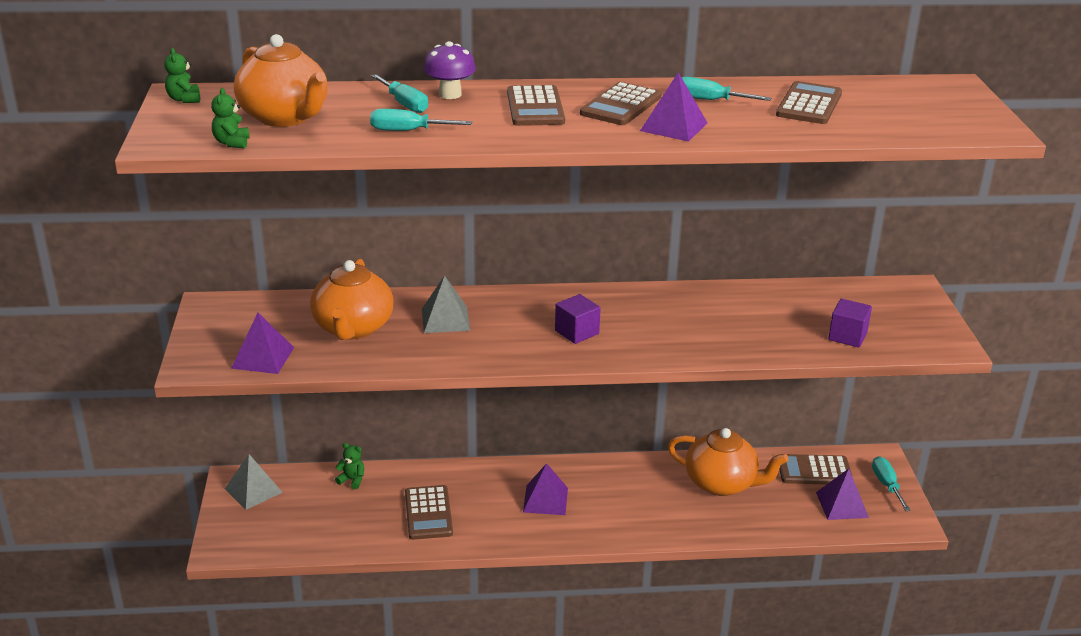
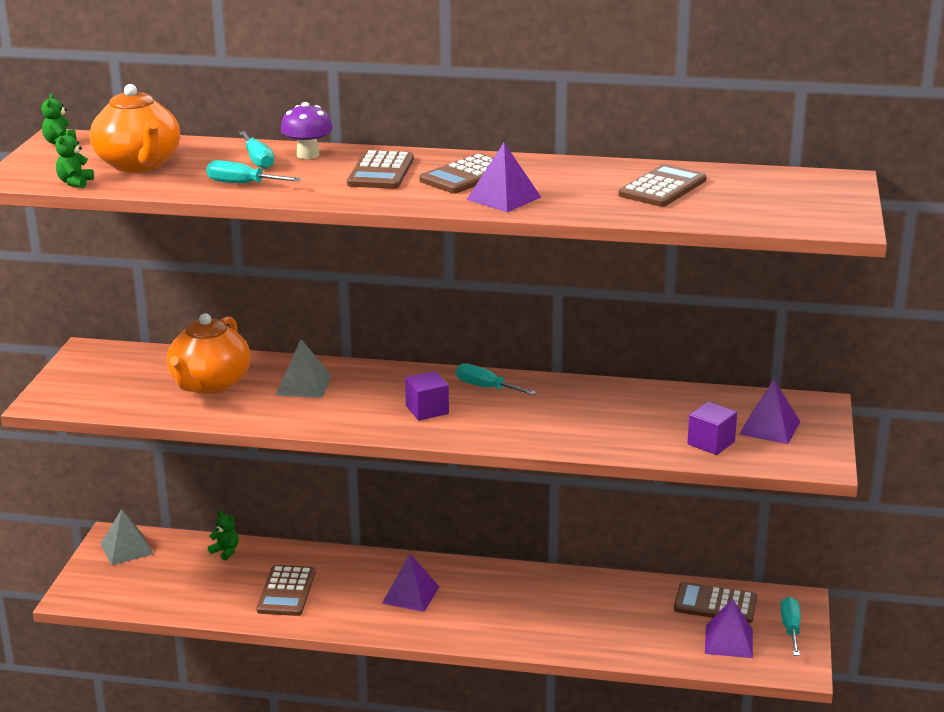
camera: 15 degrees right, 5 degrees down
(263, 357) = (111, 401): purple pyramid -> purple pyramid (769, 428)
(710, 100) = (562, 177): turquoise screwdriver -> turquoise screwdriver (486, 387)
(722, 483) = (606, 603): orange teapot -> none

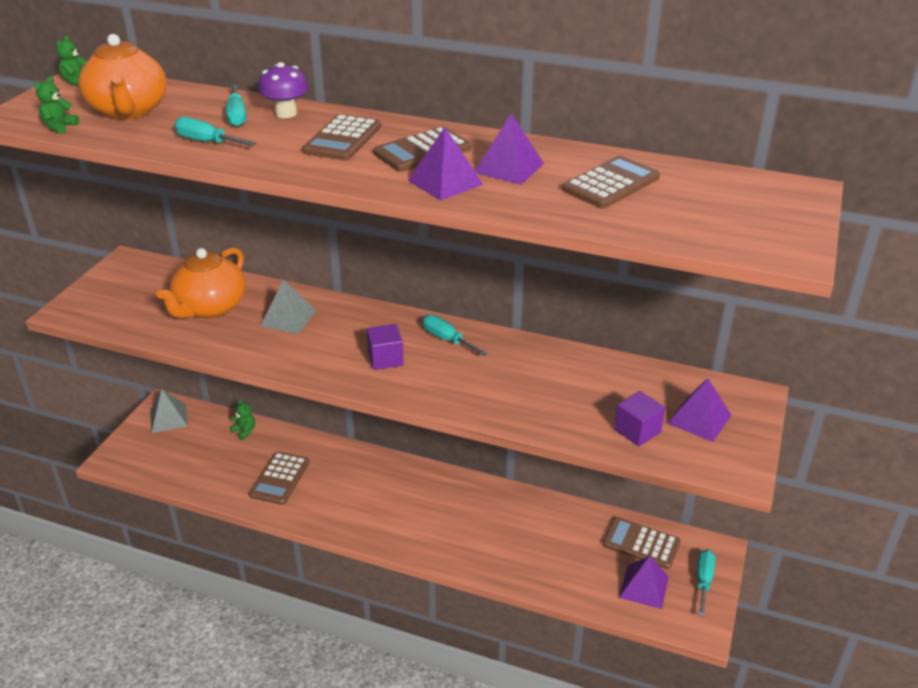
camera: 10 degrees right, 10 degrees up
(411, 595) = (380, 496): purple pyramid -> purple pyramid (509, 168)

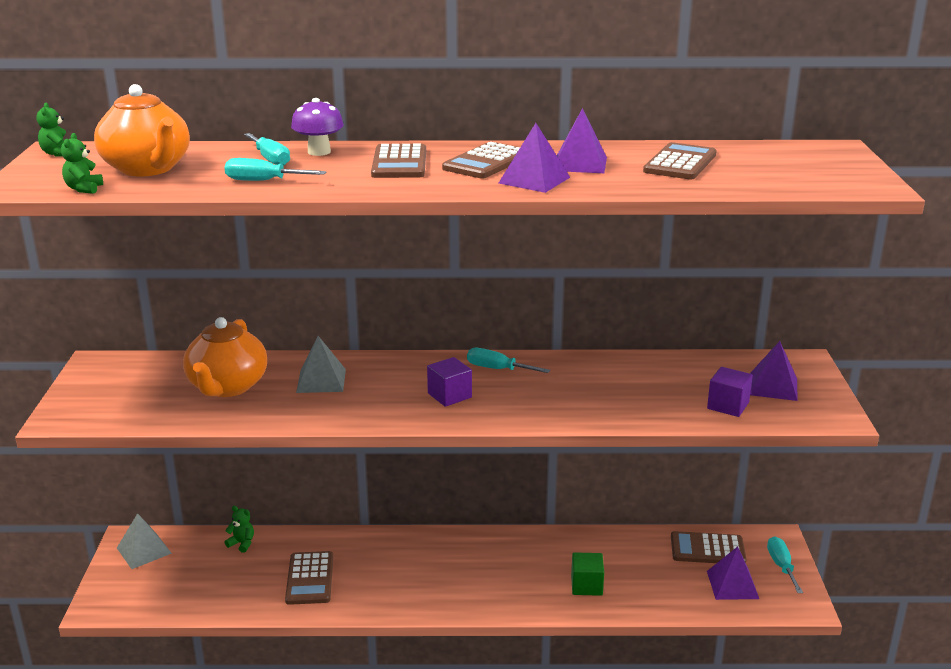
camera: 20 degrees left, 10 degrees down
(507, 550) = (586, 585): none -> green cube

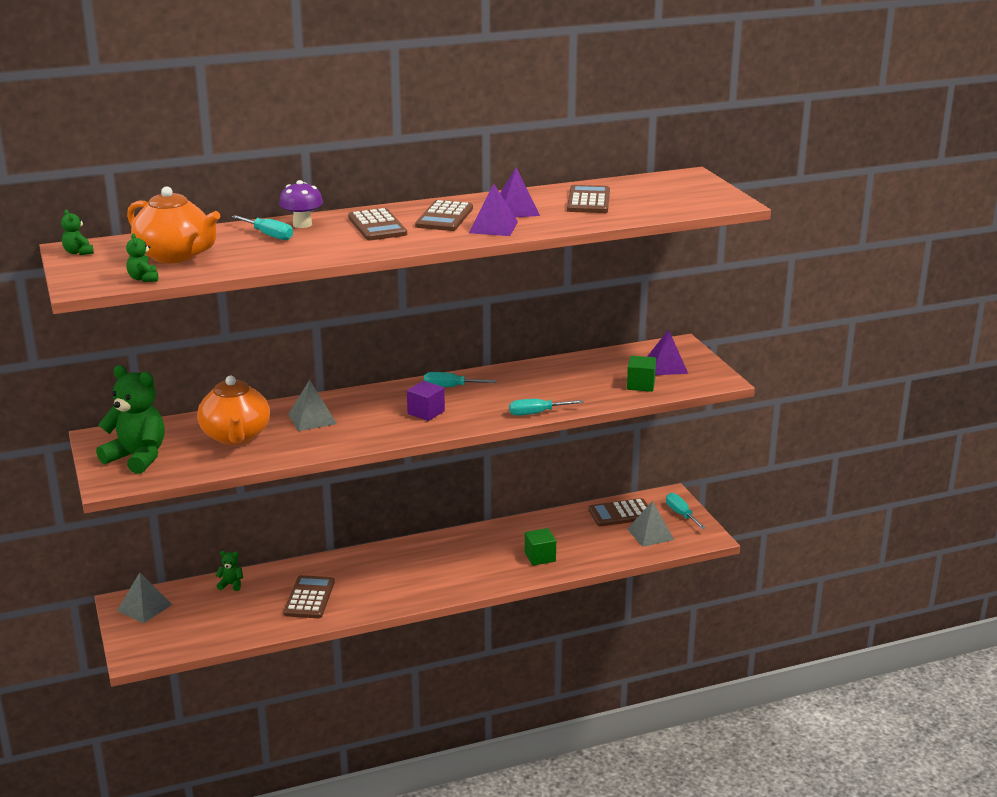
camera: 20 degrees left, 0 degrees up
(111, 393) = (137, 457): none -> green teddy bear
(263, 181) = (284, 254): turquoise screwdriver -> turquoise screwdriver (536, 413)
(310, 578) = (309, 598): brown calculator -> brown calculator turned 150 degrees counterclockwise
(728, 406) = (640, 385): purple cube -> green cube
(732, 584) = (650, 534): purple pyramid -> grey pyramid

